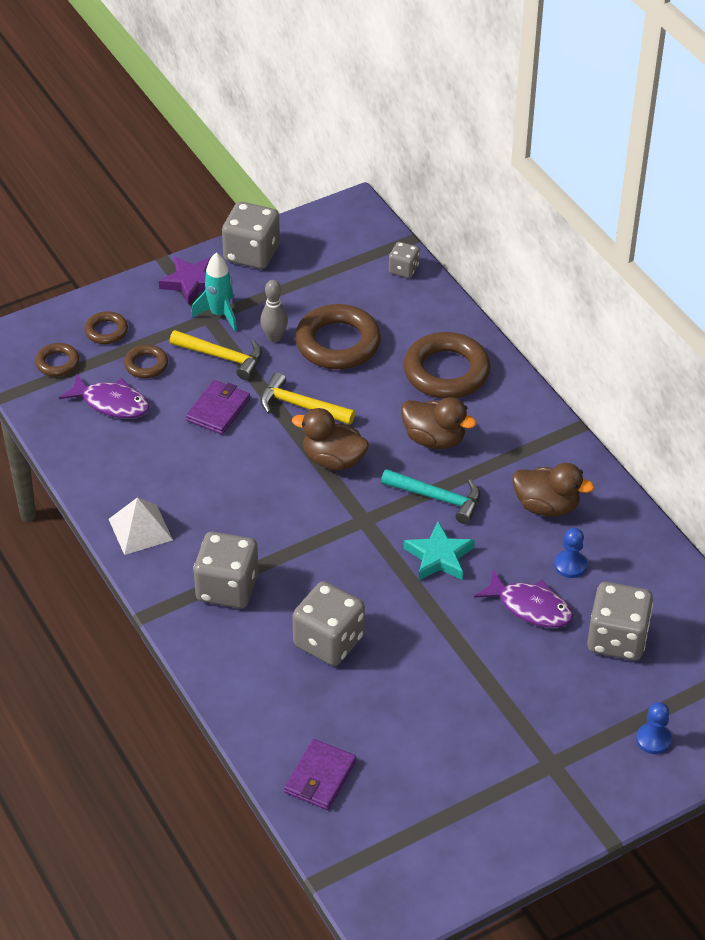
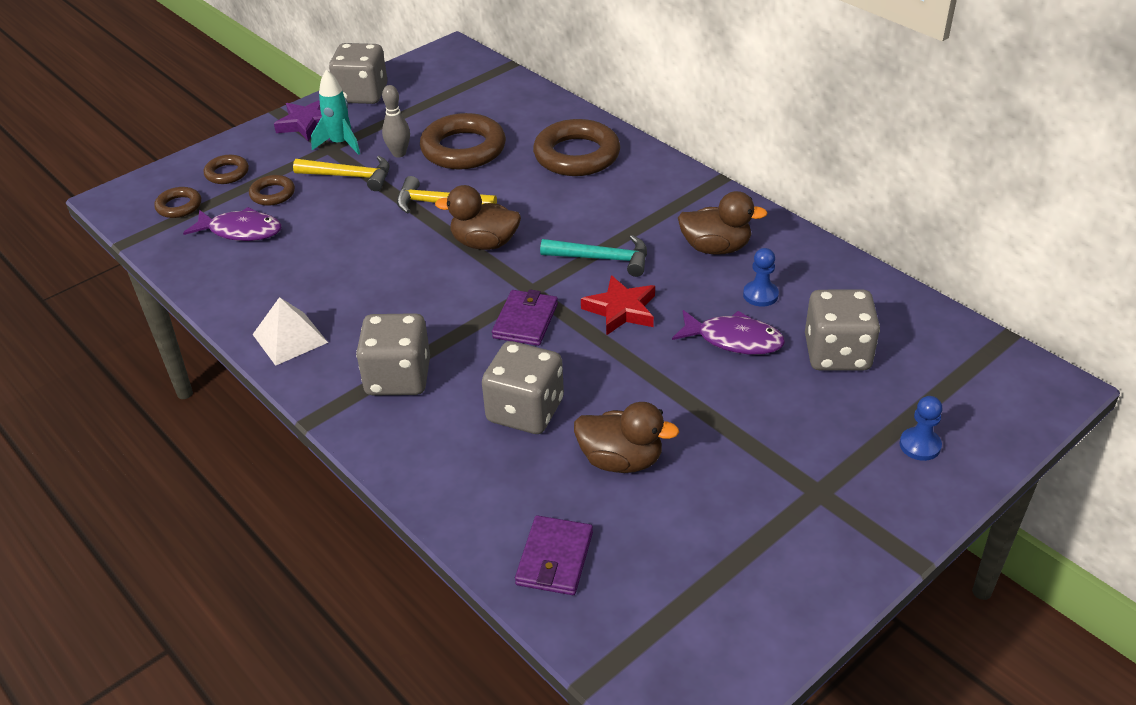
camera: 10 degrees left, 5 degrees down
(218, 410) = (355, 220): purple wallet -> purple wallet (525, 321)
(403, 269) = (511, 86): grey dice -> none
(434, 439) = (582, 210): brown duck -> brown duck (621, 460)
(439, 557) = (621, 310): turquoise star -> red star

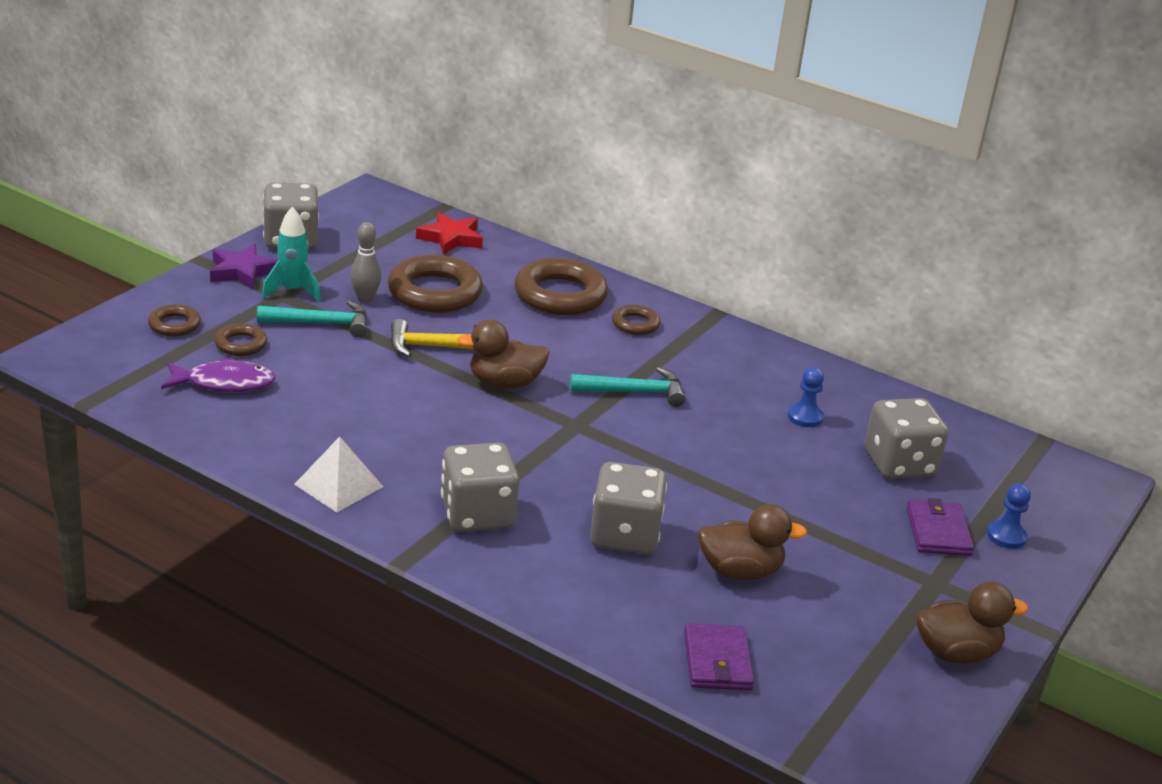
camera: 20 degrees left, 10 degrees down
(179, 206) = (135, 361): brown ring -> brown ring (635, 324)
(350, 176) = (321, 324): yellow hammer -> turquoise hammer
(525, 321) = (584, 453): purple wallet -> purple wallet (938, 531)
(621, 310) = (676, 438): red star -> red star (451, 238)
(716, 248) = (742, 377): brown duck -> brown duck (956, 653)
(734, 340) = (798, 458): purple fish -> none

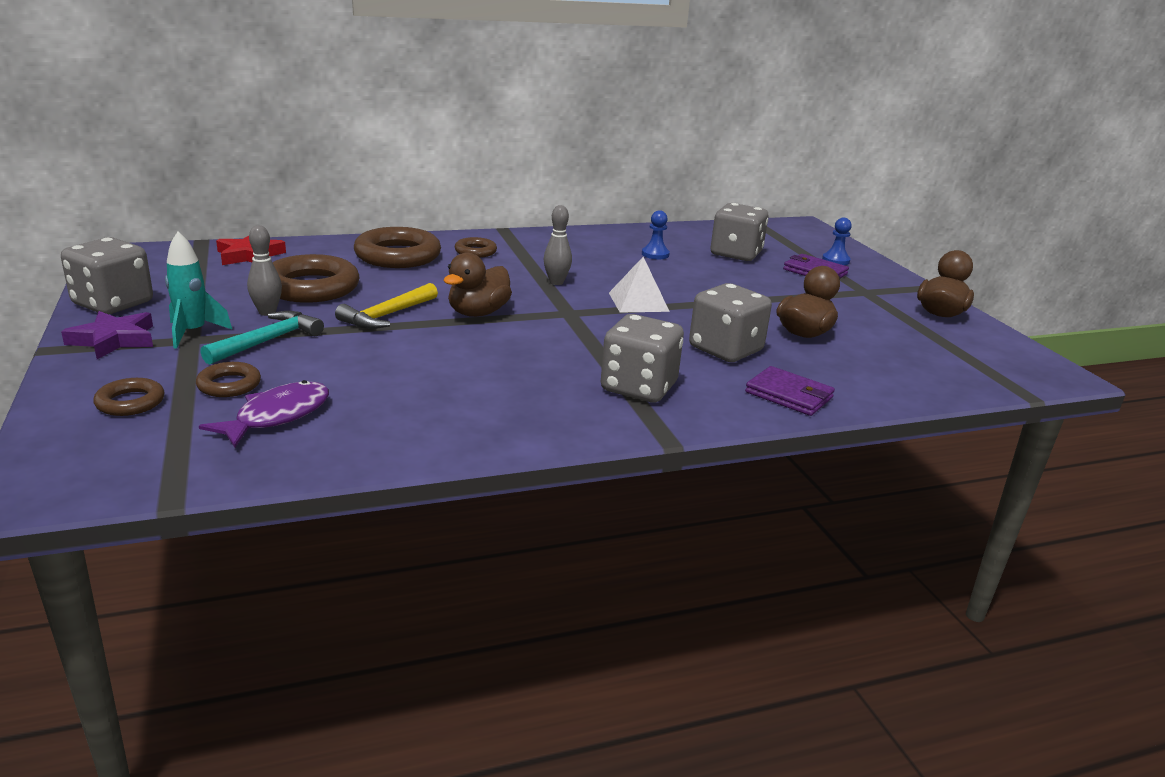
camera: 50 degrees left, 5 degrees down
(338, 485) = (522, 426): white pyramid -> white pyramid (638, 302)
(634, 392) = (556, 282): turquoise hammer -> grey bowling pin
(717, 661) = (901, 378): purple wallet -> purple wallet (789, 395)

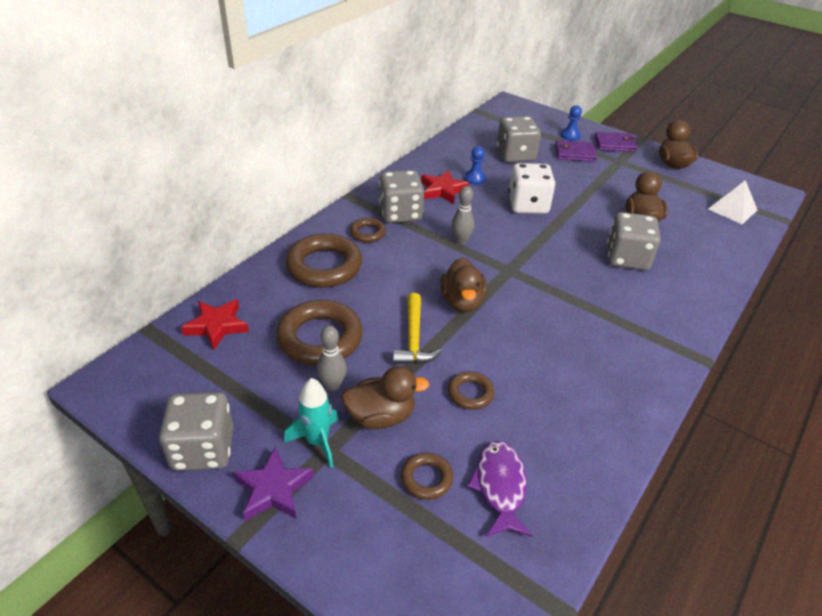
camera: 35 degrees left, 15 degrees up
(130, 402) = (393, 544): brown ring -> brown ring (470, 393)
(267, 341) = (381, 416): turquoise hammer -> brown duck
(604, 251) = (443, 190): none -> red star
(638, 302) = (529, 236): white pyramid -> white pyramid (732, 209)
(638, 387) = (634, 321): grey dice -> grey dice (400, 213)
(680, 285) = (528, 205): none -> white dice
(789, 395) = (701, 282): purple wallet -> purple wallet (615, 144)

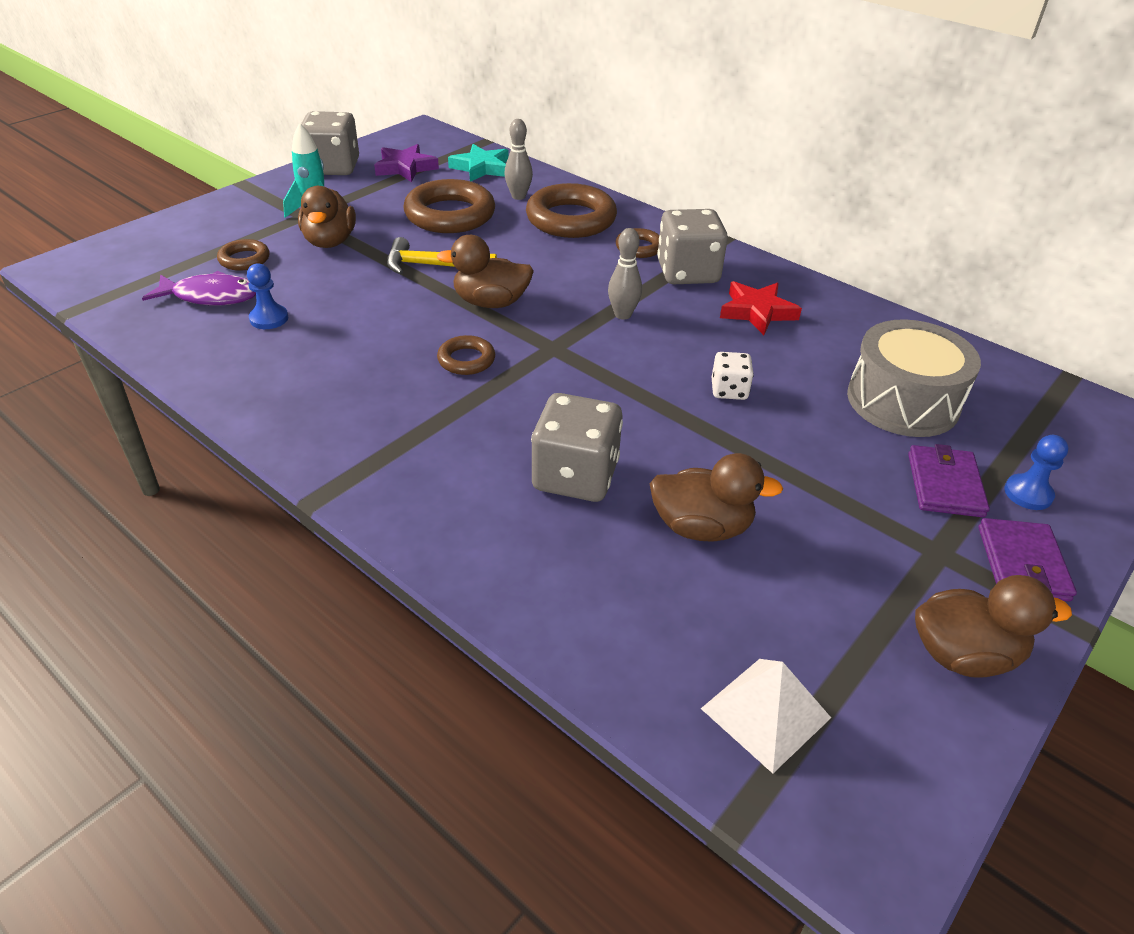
camera: 95 degrees right, 0 degrees up
(217, 326) = (481, 168): red star -> turquoise star
(273, 489) = (276, 194): purple star -> purple star (405, 168)
(333, 385) = (381, 220): grey bowling pin -> grey bowling pin (518, 196)
(470, 393) = (337, 293): brown ring -> brown ring (466, 360)
(475, 178) = (801, 345): blue pawn -> blue pawn (269, 318)
(515, 155) = (902, 401): grey dice -> grey drum
(528, 205) = (729, 390): white dice -> white dice, size x0.53

